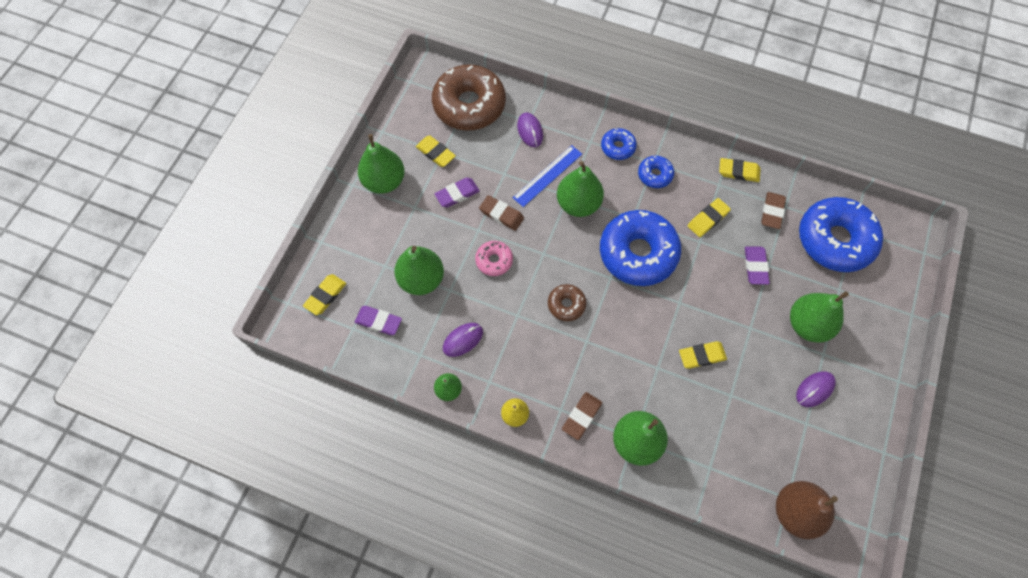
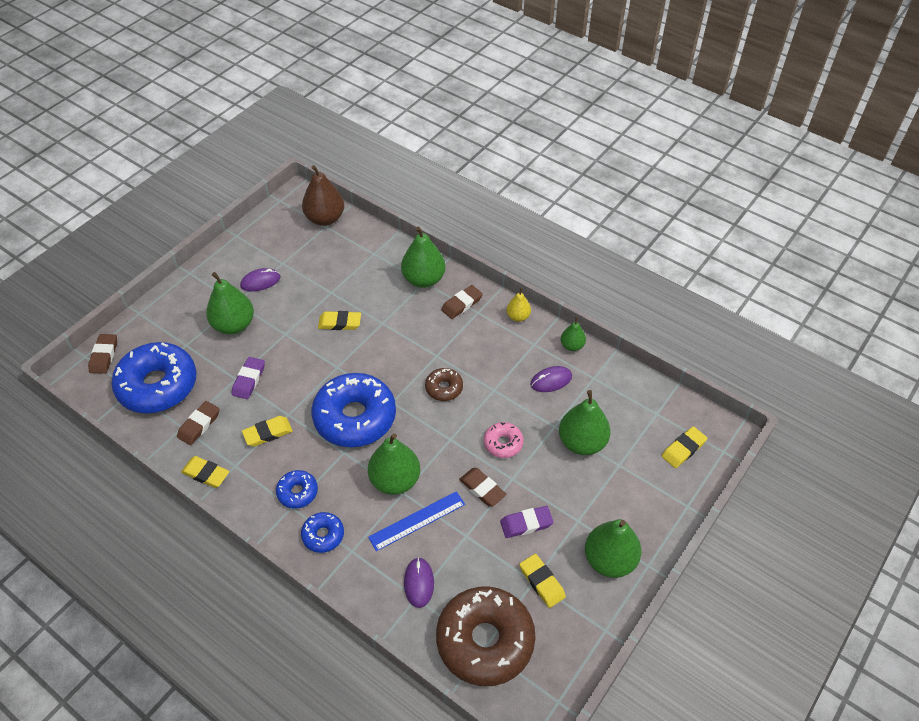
camera: 165 degrees left, 15 degrees down
(378, 321) = (630, 414): purple eraser -> none
(907, 257) = (104, 356): none -> brown eraser

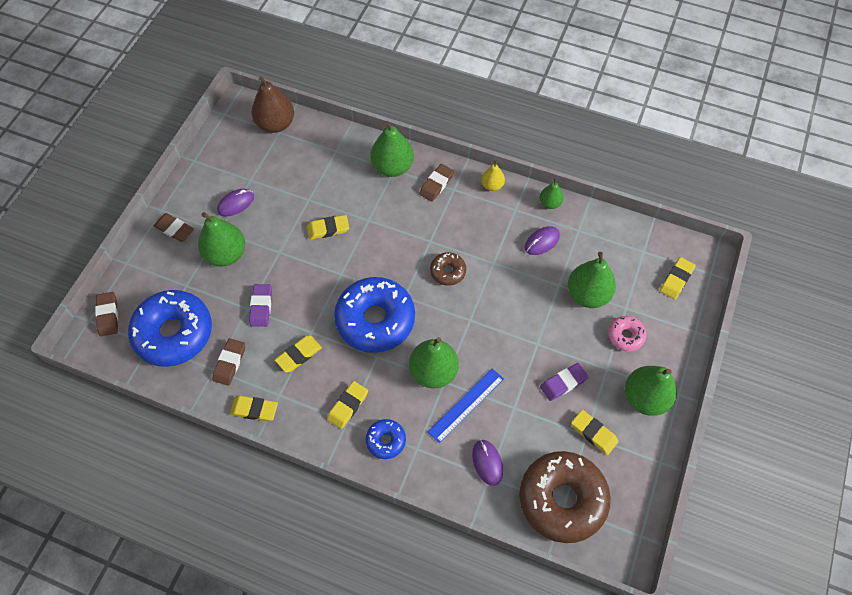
camera: 15 degrees left, 10 degrees up
(297, 492) = (347, 406): blue donut -> yellow eraser
(482, 489) = (514, 360): brown eraser -> brown eraser (174, 229)
(503, 443) = (518, 312): pink donut -> pink donut (625, 336)

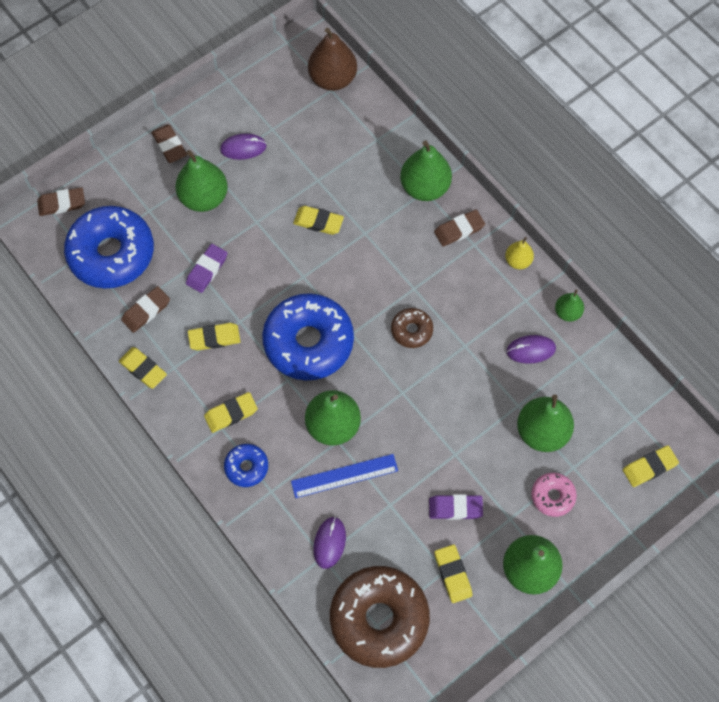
camera: 30 degrees right, 5 degrees up
(108, 315) = (62, 203): brown eraser -> brown eraser turned 60 degrees clockwise

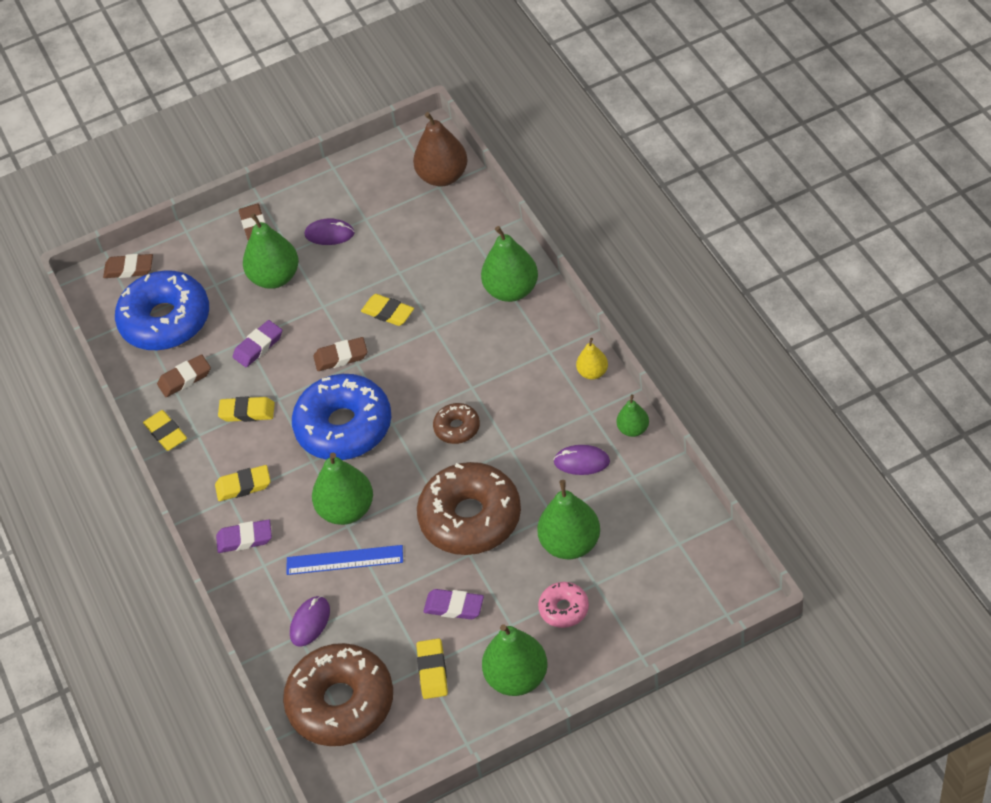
camera: 20 degrees right, 15 degrees down
(246, 467) = (244, 539): blue donut -> purple eraser
(447, 418) = (470, 518): none -> brown donut
(459, 230) = (537, 335): brown eraser -> brown eraser (341, 357)
(649, 467) = (681, 594): yellow eraser -> none

